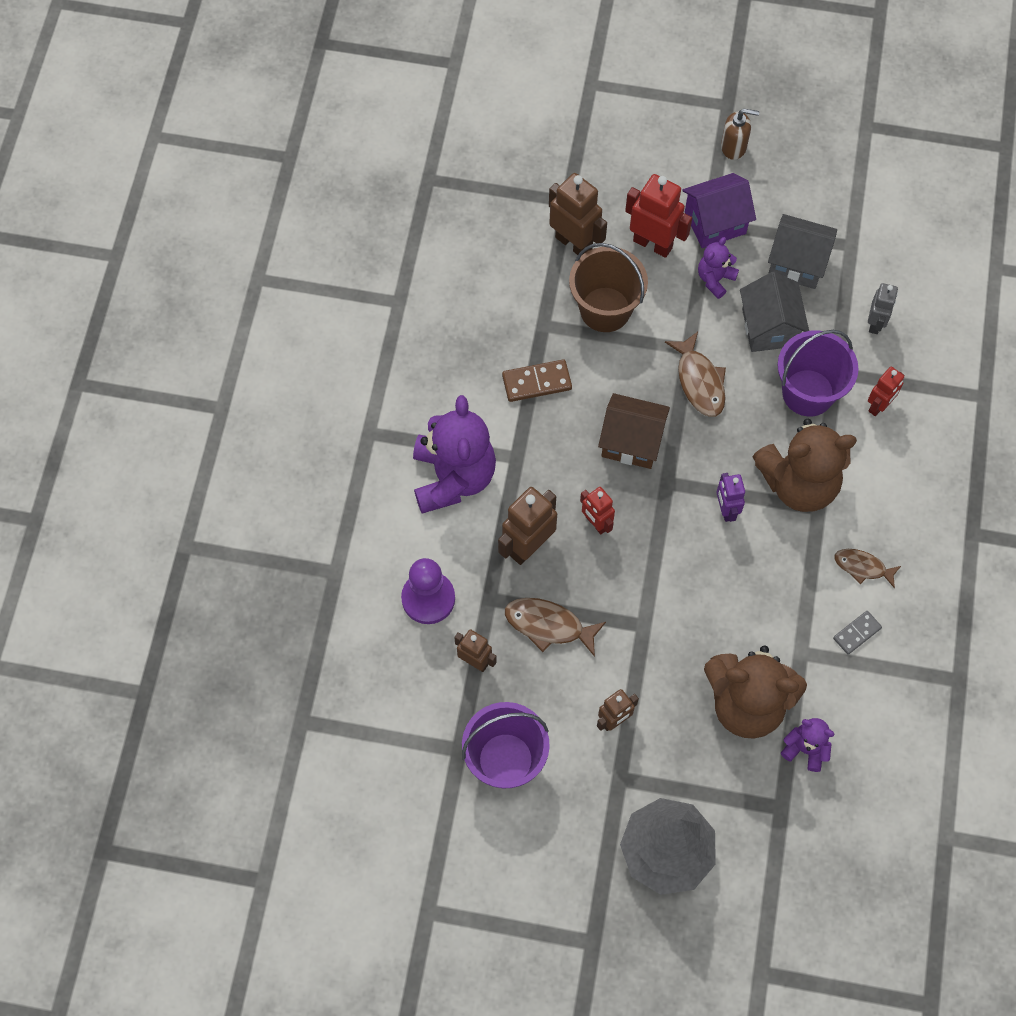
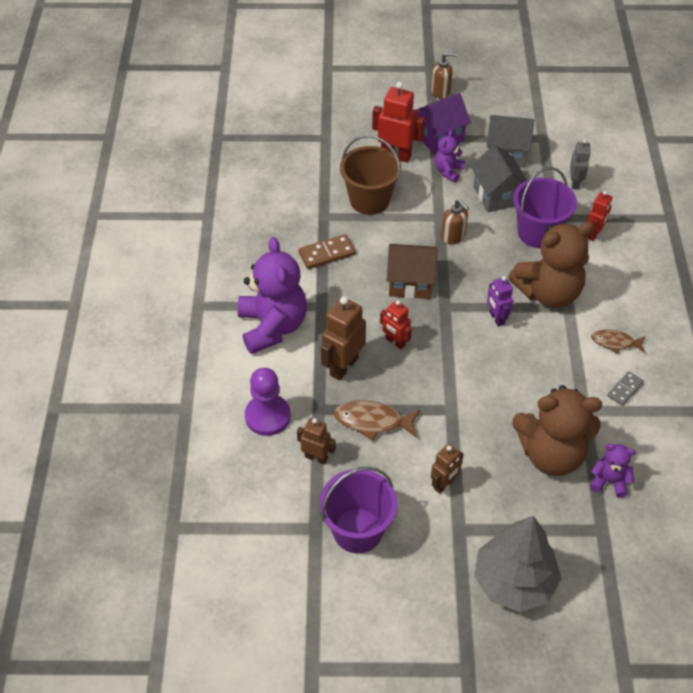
camera: 10 degrees left, 15 degrees down
(574, 243) = (336, 162): brown robot -> none
(699, 381) = (453, 236): brown fish -> brown soap dispenser

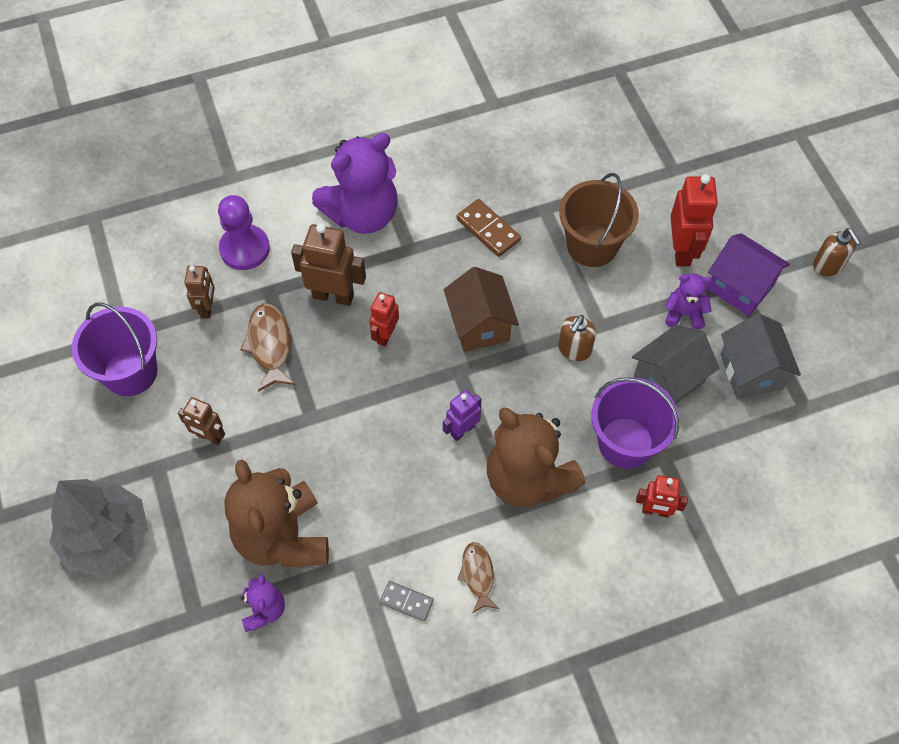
camera: 70 degrees right, 10 degrees up
(575, 183) = (740, 467): grey robot -> none

